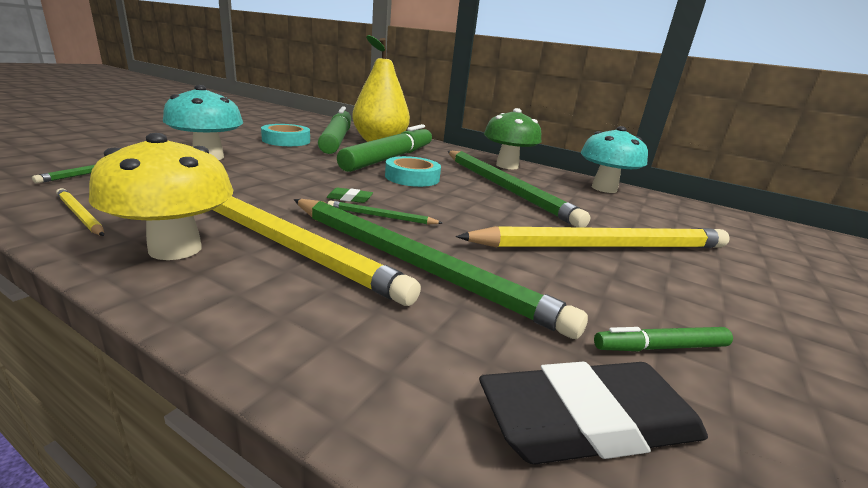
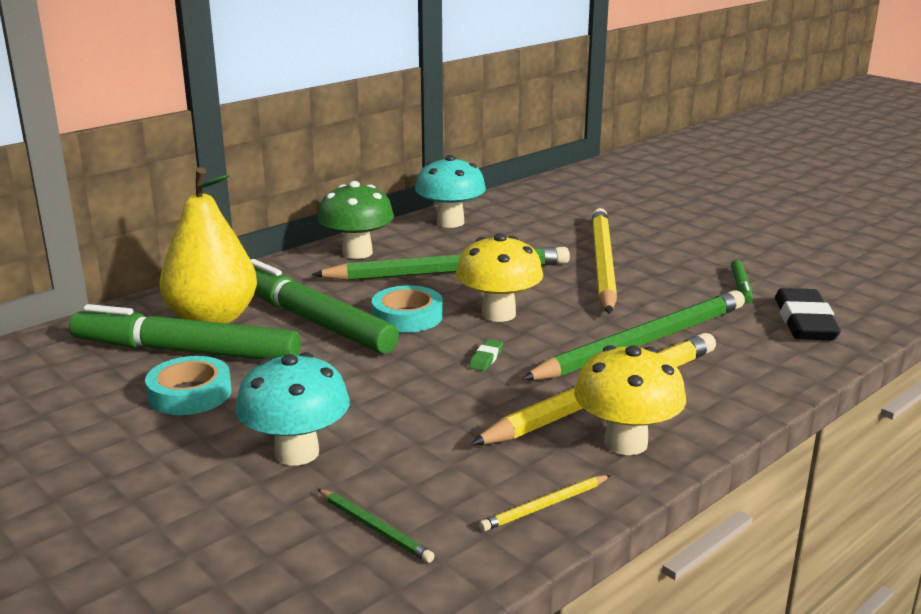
camera: 70 degrees left, 0 degrees up
(381, 216) = (540, 346): green pencil -> none
(438, 203) = (498, 314): none -> yellow mushroom

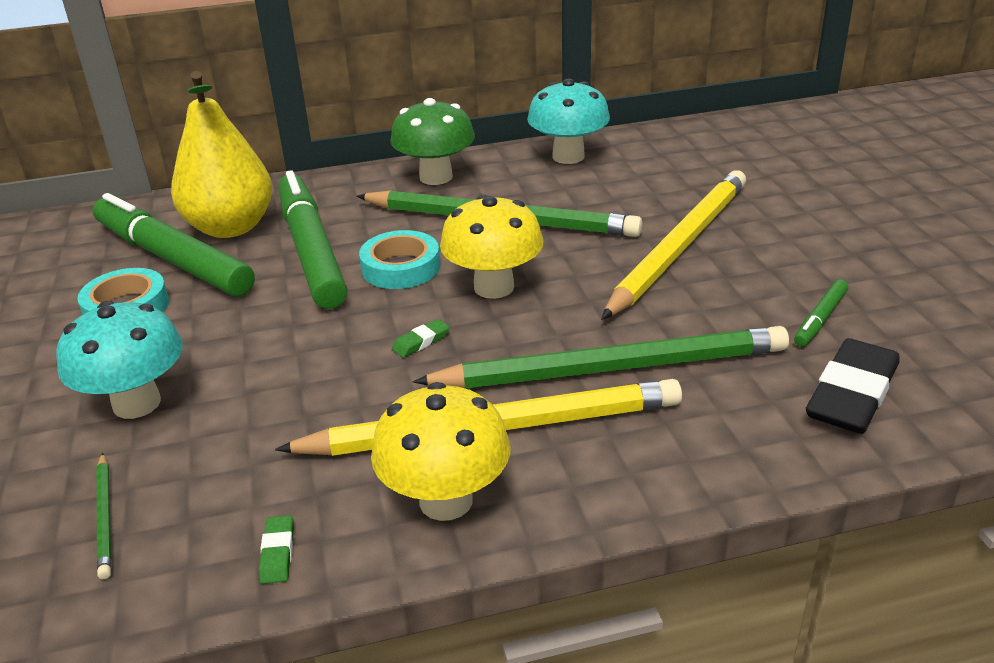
camera: 30 degrees right, 10 degrees up
(545, 506) = (277, 553): yellow pencil -> green eraser

